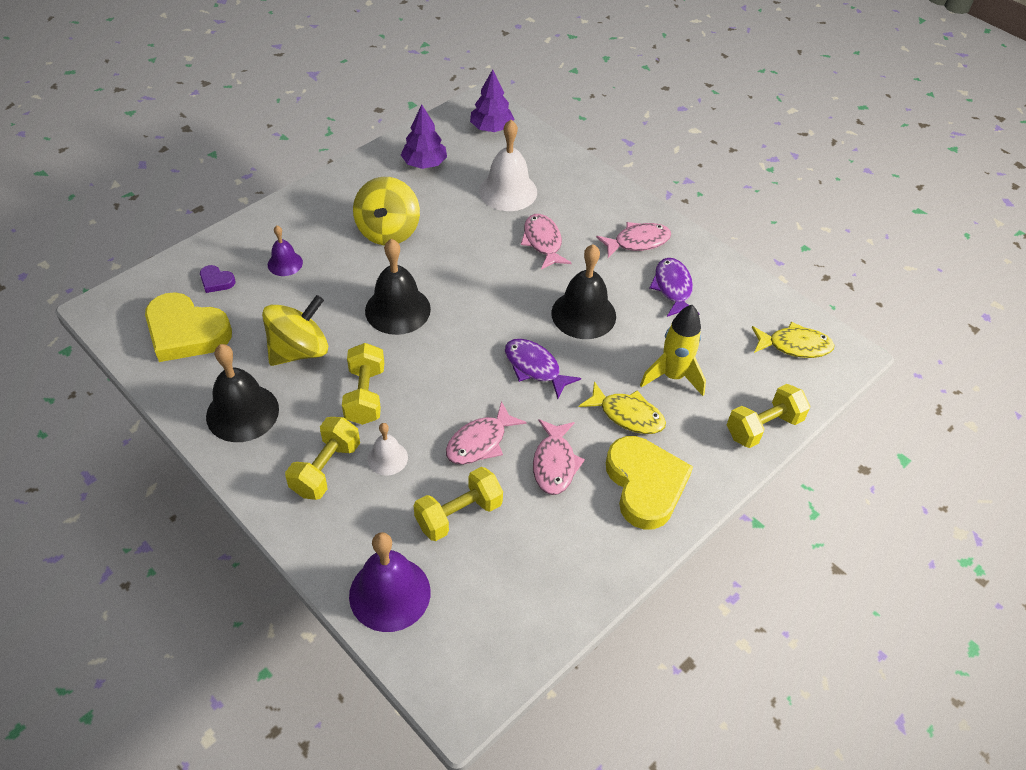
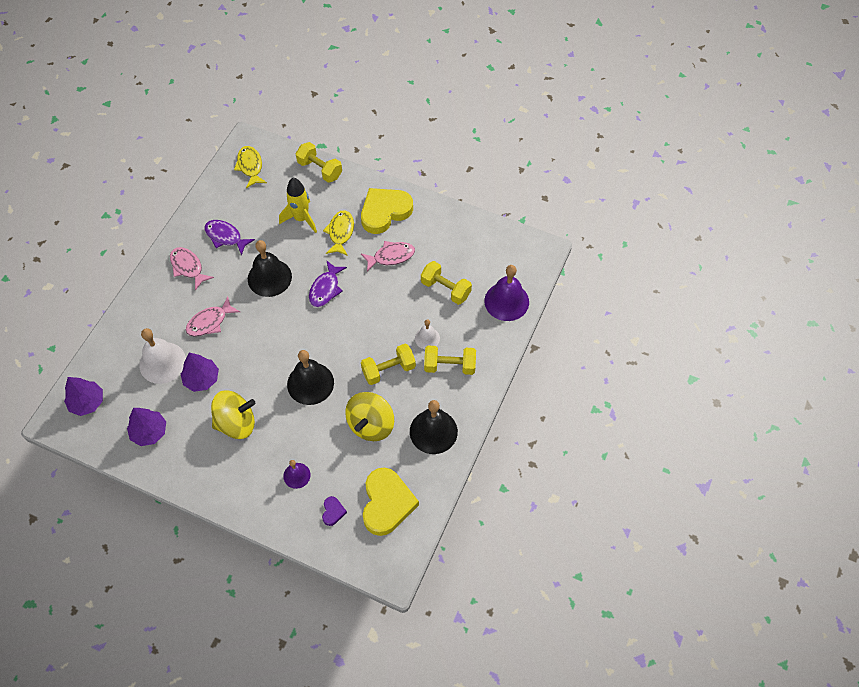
camera: 110 degrees left, 10 degrees up
(299, 350) = (371, 424): yellow spinning top -> yellow spinning top turned 90 degrees counterclockwise
(466, 217) = (202, 379): none -> purple tree
(480, 442) = (394, 297): pink fish -> none
(673, 288) = (225, 237): purple fish -> purple fish turned 60 degrees clockwise

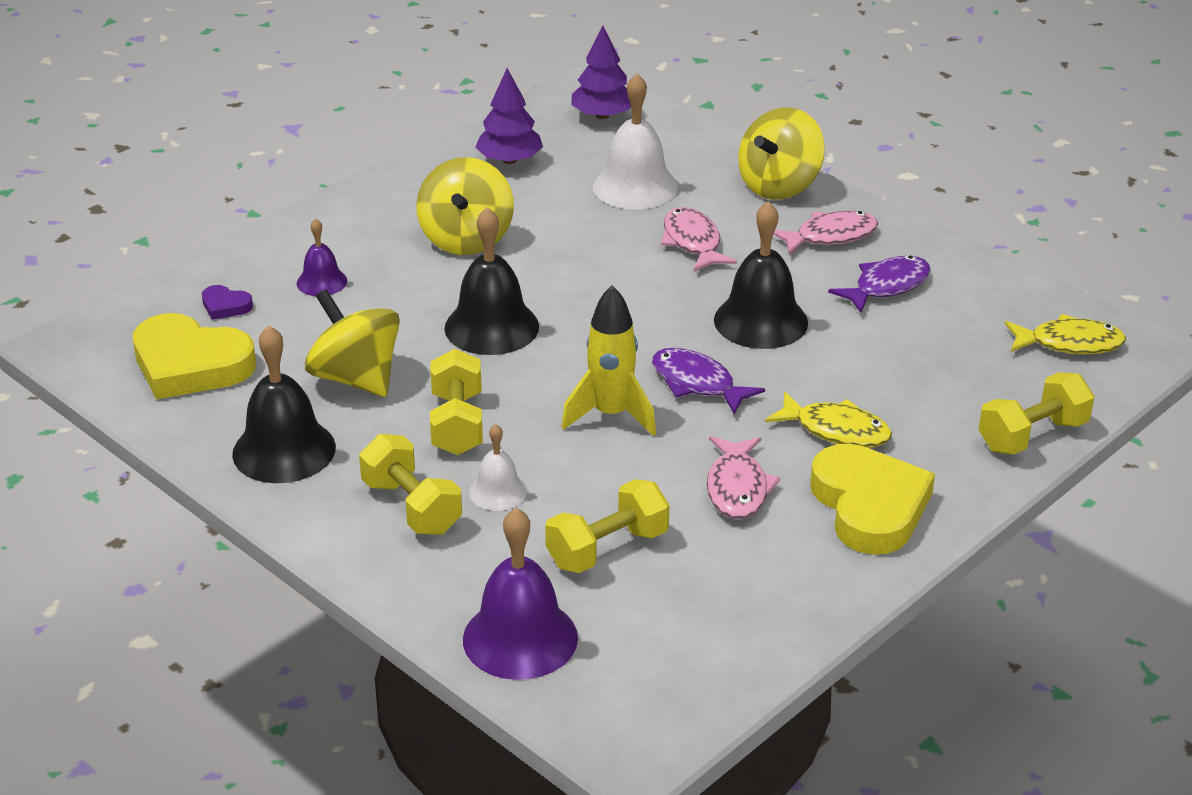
camera: 110 degrees right, 25 degrees down
(145, 299) = (779, 186): none -> yellow spinning top
(202, 379) = (577, 218): purple tree -> none
(301, 219) = (896, 385): yellow rocket -> yellow rocket (611, 415)
(449, 366) = (412, 507): yellow dumbbell -> yellow dumbbell turned 60 degrees counterclockwise

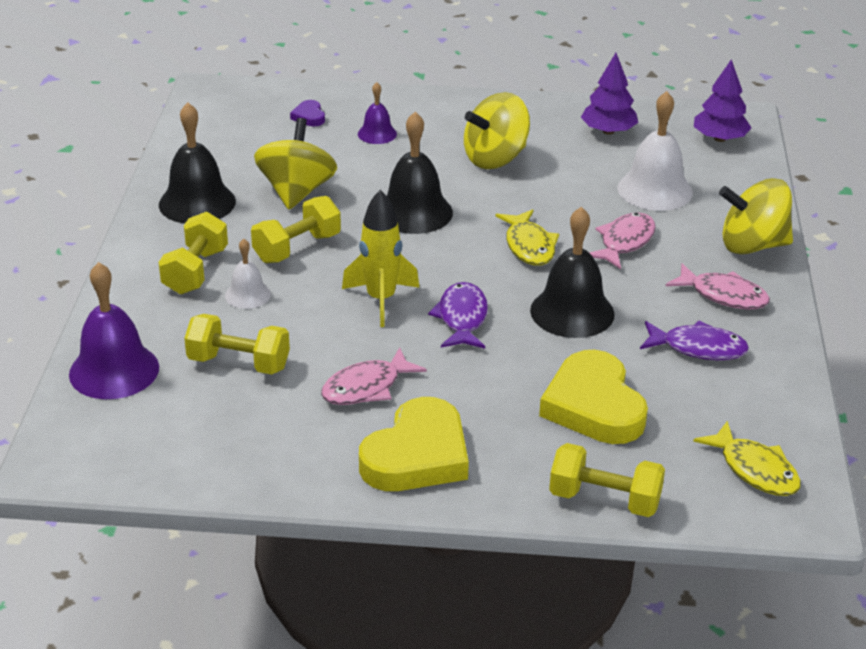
camera: 50 degrees right, 0 degrees up
(190, 365) = (238, 134): yellow heart -> yellow heart (594, 406)
(836, 430) = (487, 401): yellow fish -> yellow fish (529, 246)

